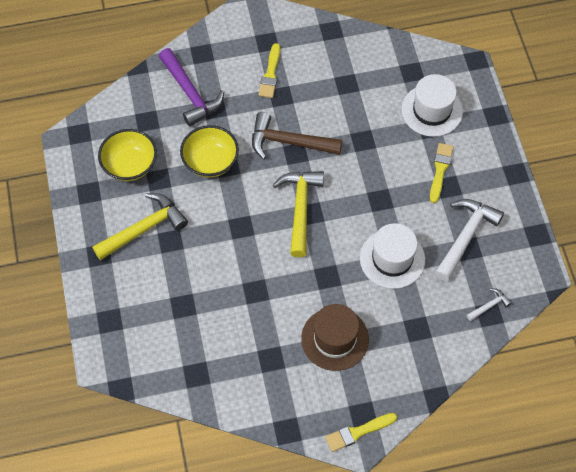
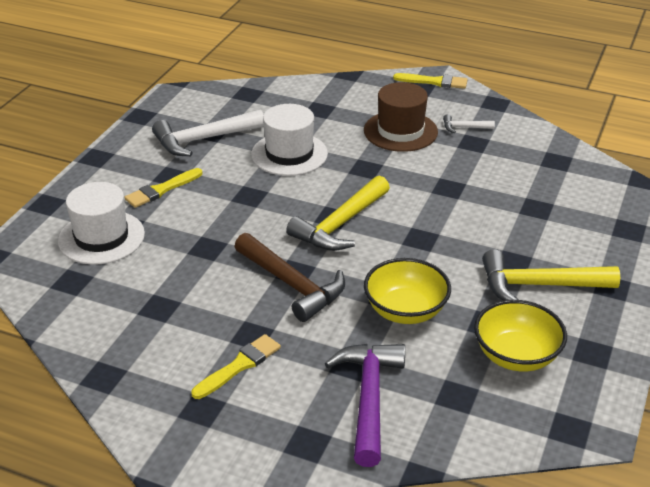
camera: 145 degrees left, 25 degrees down
(489, 305) = (241, 97): white hammer -> white hammer (464, 127)

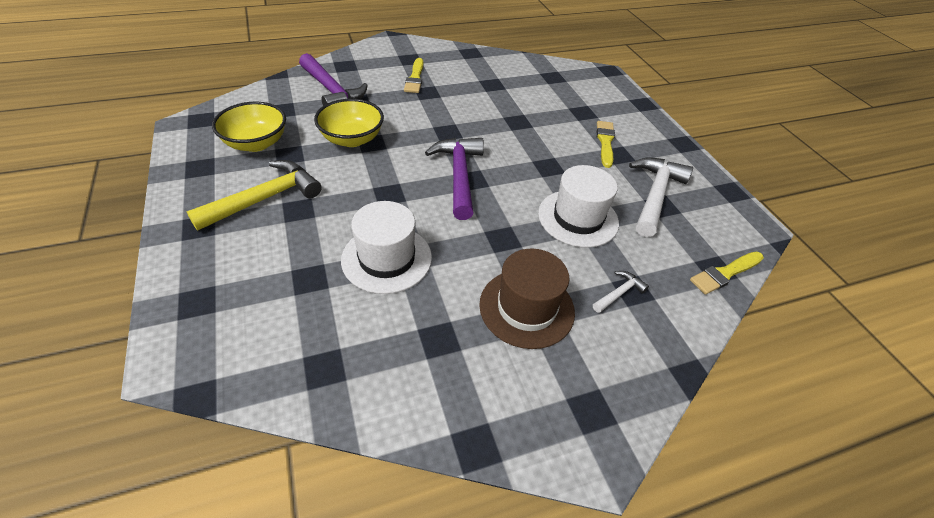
camera: 135 degrees right, 10 degrees up
(101, 237) = (581, 101): white hat -> white hat (386, 258)
(292, 285) = (439, 123): brown hammer -> none
(340, 225) = (459, 175): yellow hammer -> purple hammer
(434, 82) = (591, 439): yellow brush -> yellow brush (725, 273)
(464, 127) = (470, 360): white hammer -> white hammer (619, 293)

